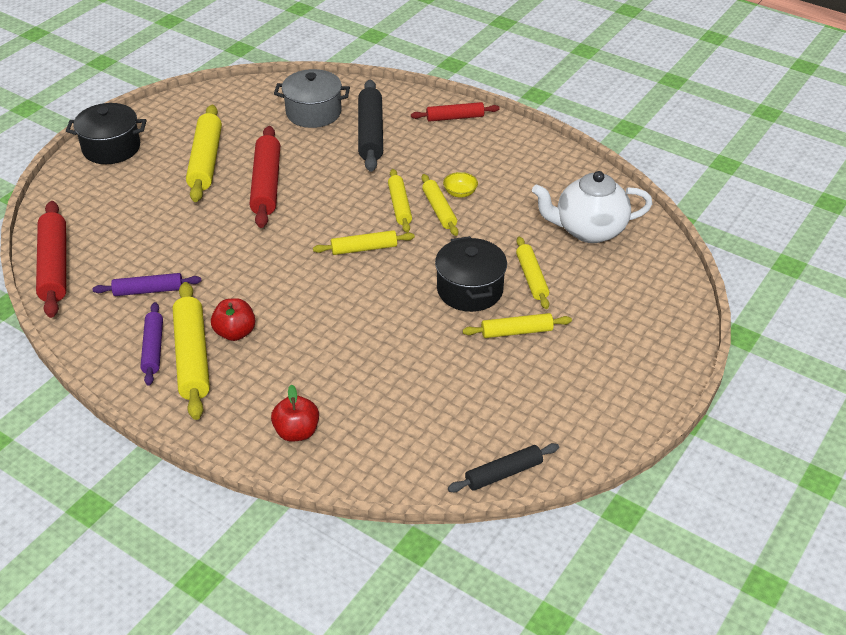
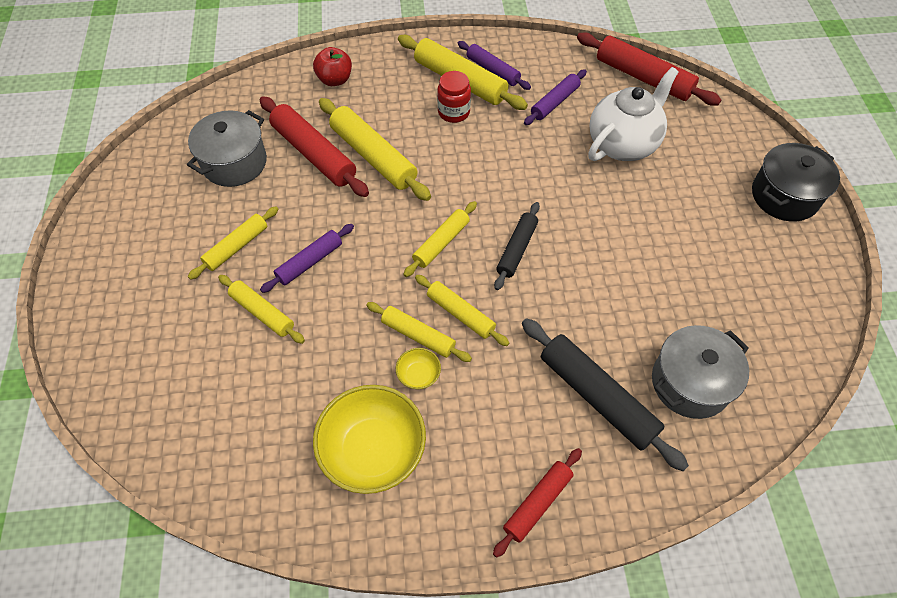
camera: 140 degrees right, 15 degrees up
(205, 161) = (692, 239): yellow rolling pin -> yellow rolling pin (373, 156)
(235, 333) = (453, 112): red apple -> red jar
(266, 184) = (606, 252): red rolling pin -> red rolling pin (314, 153)
(464, 404) = (234, 163): none -> grey pot
(470, 290) = (309, 262): black pot -> purple rolling pin
(503, 473) = (169, 134): black rolling pin -> black rolling pin (517, 249)
(521, 177) = (373, 450): none -> yellow bowl
(588, 230) = (243, 417): white teapot -> white teapot (623, 143)

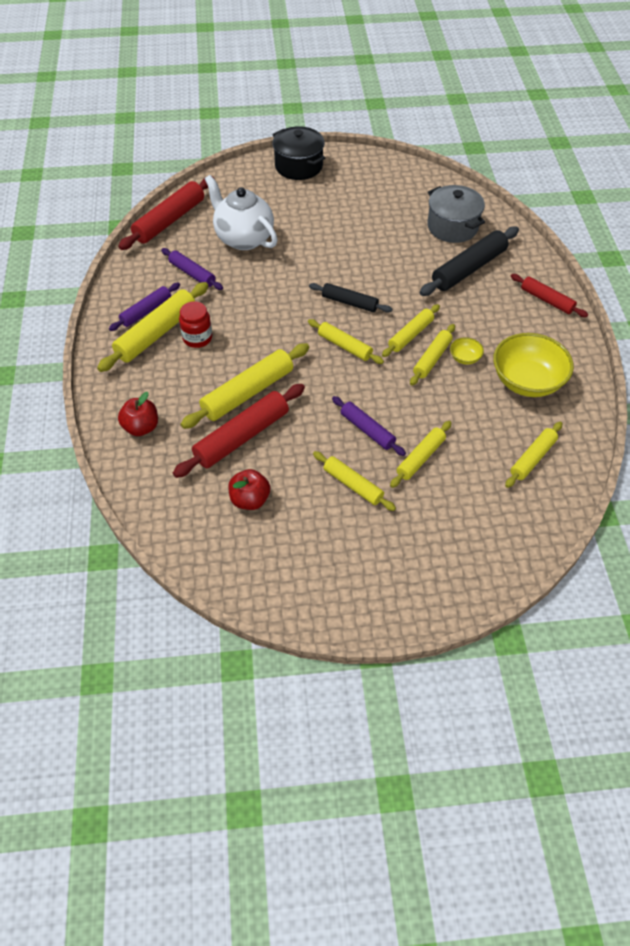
camera: 90 degrees left, 5 degrees down
(234, 163) = (250, 500): grey pot -> red apple
(242, 439) = (533, 458): none -> yellow rolling pin

